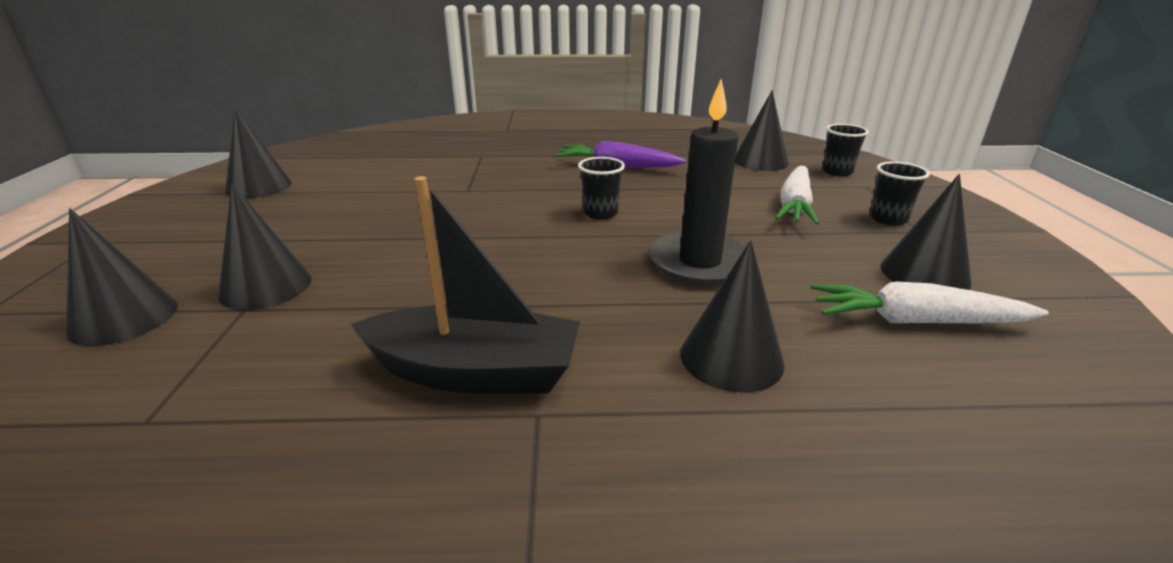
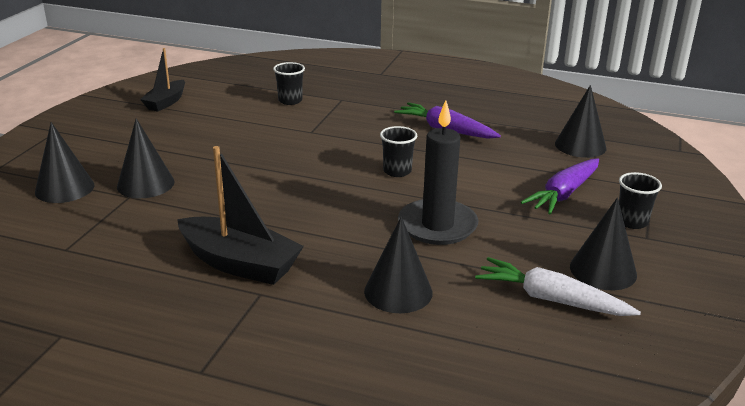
camera: 20 degrees right, 0 degrees up
(259, 186) = (166, 102): black cone -> black boat
(794, 205) = (563, 194): white carrot -> purple carrot
(837, 172) = (641, 169): black cup -> black cup (290, 101)

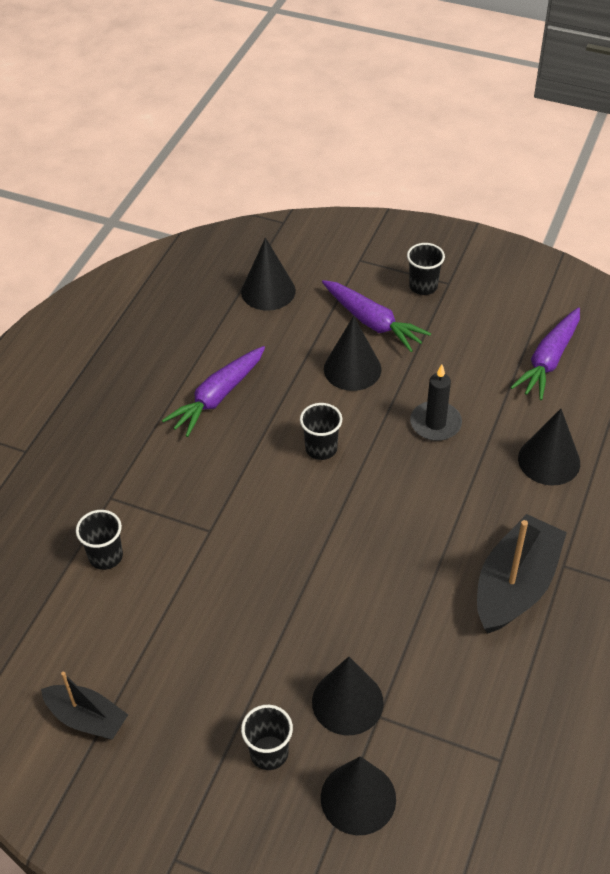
camera: 85 degrees left, 20 degrees up
(116, 157) = (269, 753): none -> black cup
(437, 225) = (435, 423): black candle -> black candle, size x0.65
(551, 299) = (548, 360): white carrot -> purple carrot
(603, 270) = (503, 321): black cone -> black cone (352, 369)

